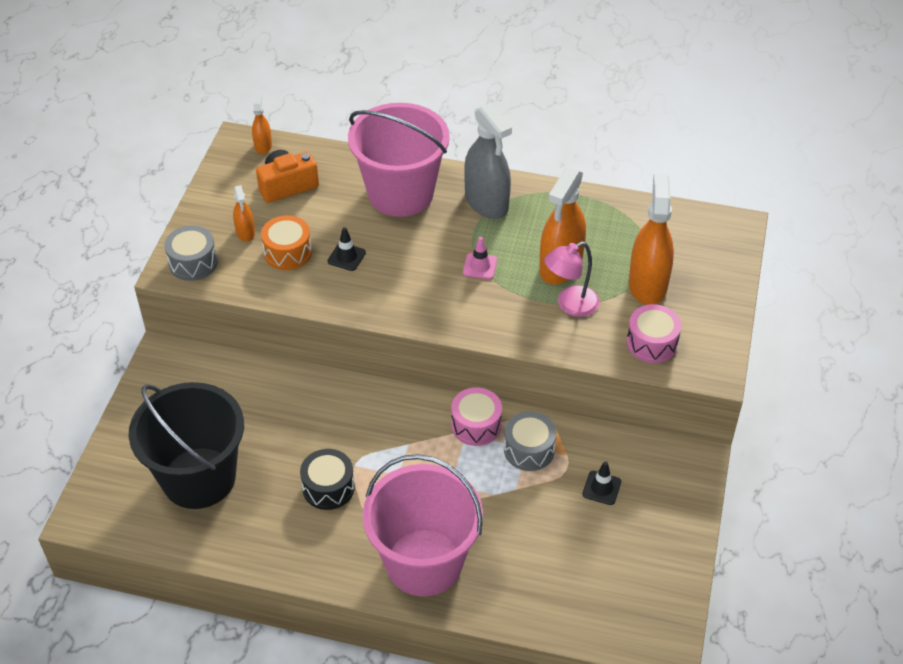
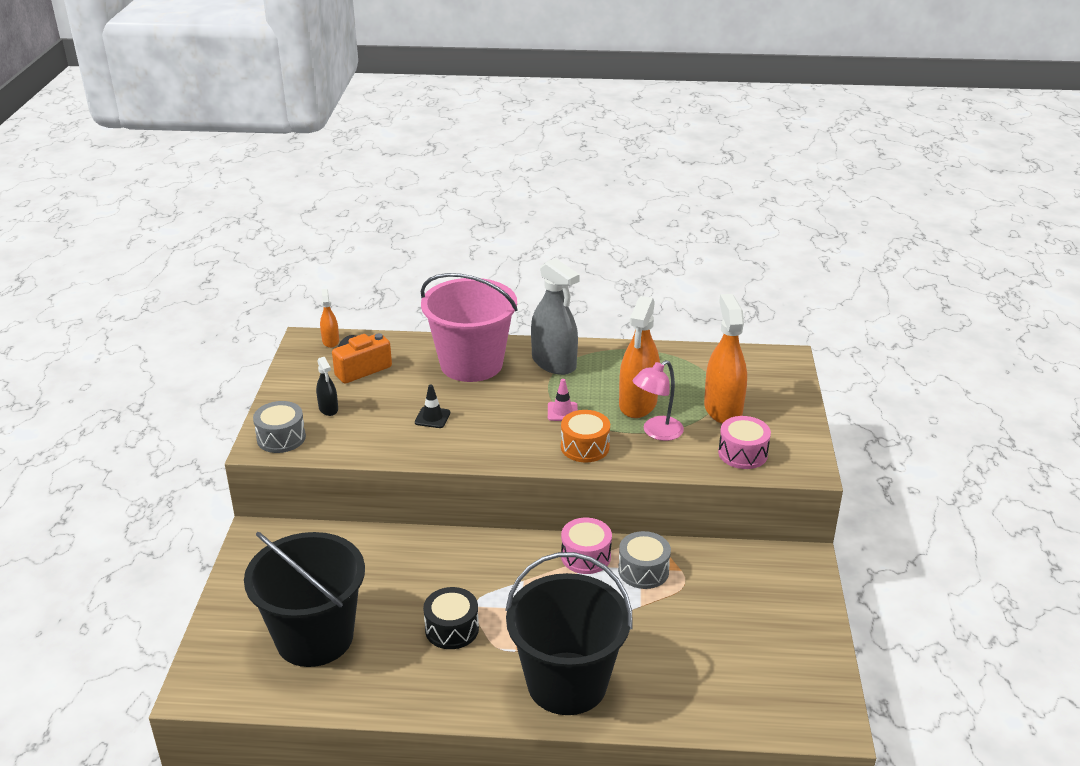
camera: 10 degrees left, 15 degrees down
(245, 232) = (328, 409): orange spray bottle -> black spray bottle
(288, 252) = (374, 420): orange drum -> orange drum (585, 447)
(424, 562) = (567, 683): pink bucket -> black bucket
(601, 488) = (723, 594): black traffic cone -> none

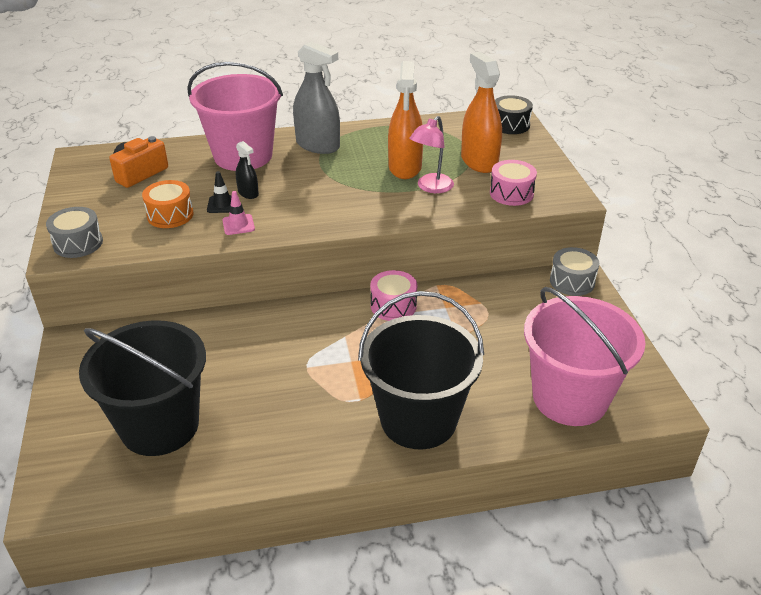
camera: 15 degrees left, 5 degrees up
(328, 409) = (118, 211): black spray bottle -> black spray bottle (248, 193)
(330, 341) = (102, 154): orange spray bottle -> none
(452, 629) = (293, 391): black drum -> black drum (510, 125)
(562, 412) = (341, 183): pink traffic cone -> pink traffic cone (238, 225)
(585, 447) = (373, 208): orange drum -> orange drum (170, 215)
(643, 570) = (448, 309): grey drum -> grey drum (572, 281)
(735, 693) = (570, 398): none -> pink bucket

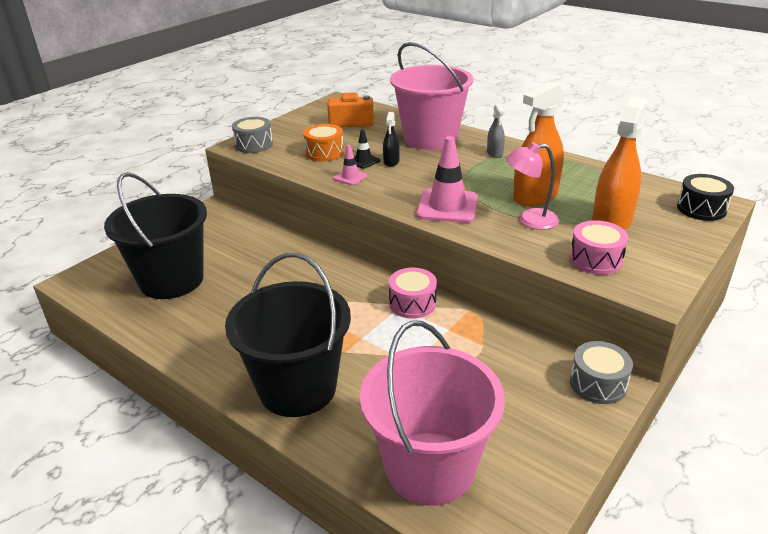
camera: 50 degrees right, 5 degrees down
(318, 145) = (494, 153): grey spray bottle -> grey spray bottle, size x0.50
(360, 208) = (447, 206): none -> pink traffic cone

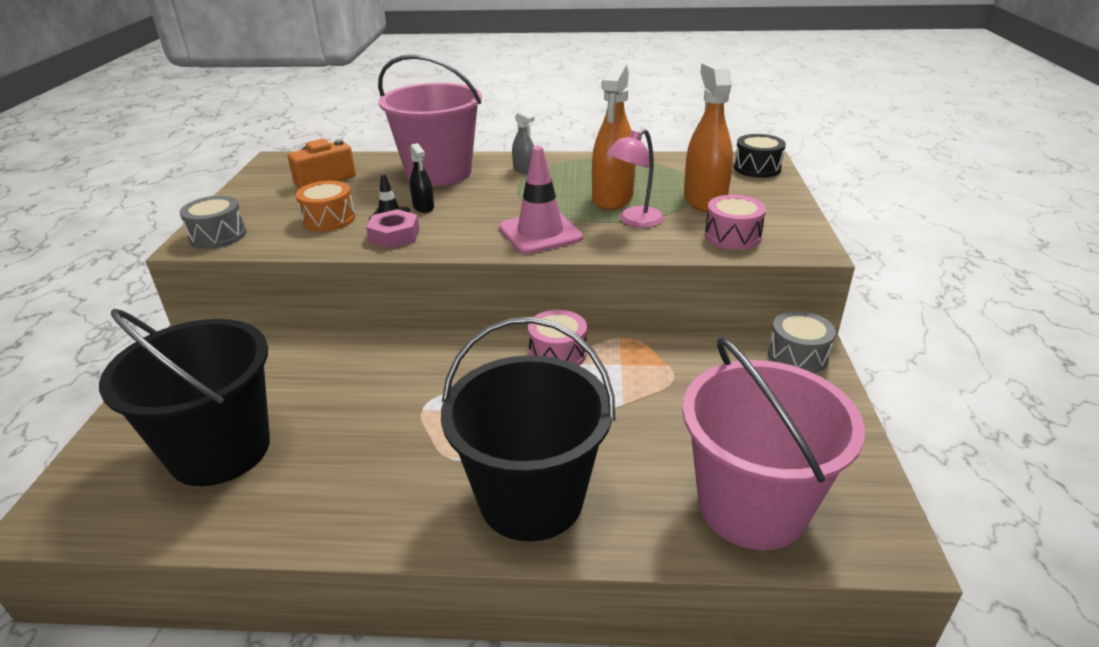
camera: 35 degrees left, 0 degrees up
(350, 177) = (394, 236): pink traffic cone -> pink nut

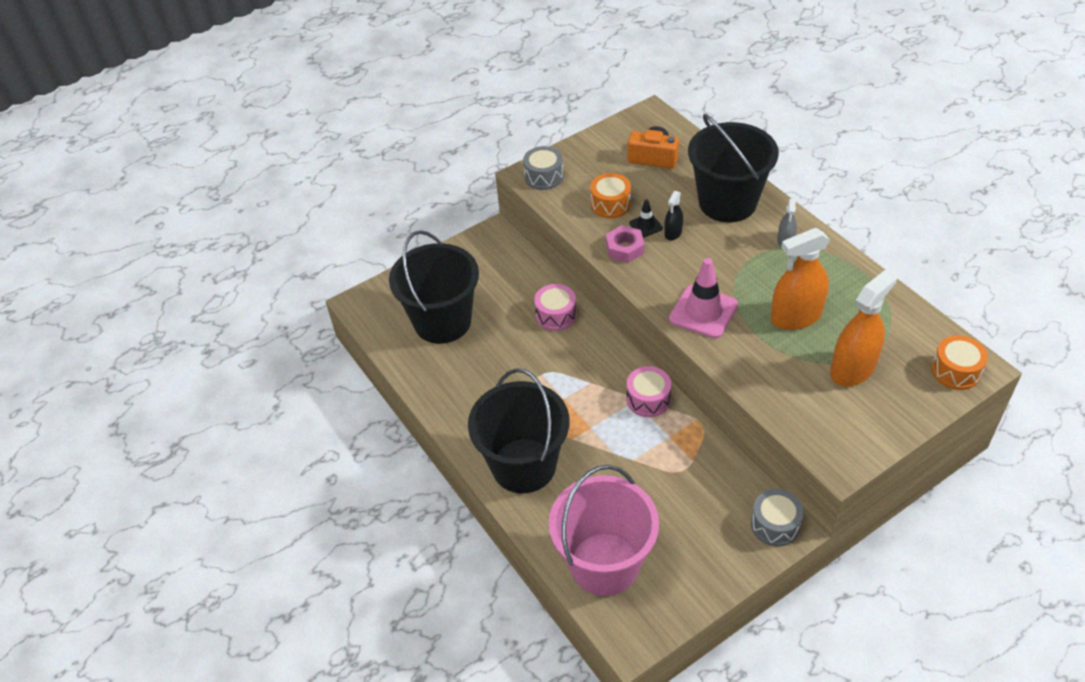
camera: 55 degrees right, 15 degrees up
(439, 173) = (727, 202): pink bucket -> black bucket
(634, 221) = (774, 348): pink lamp -> none
(732, 236) = (810, 413): pink drum -> pink drum (556, 315)
(757, 168) = (955, 371): black drum -> orange drum

